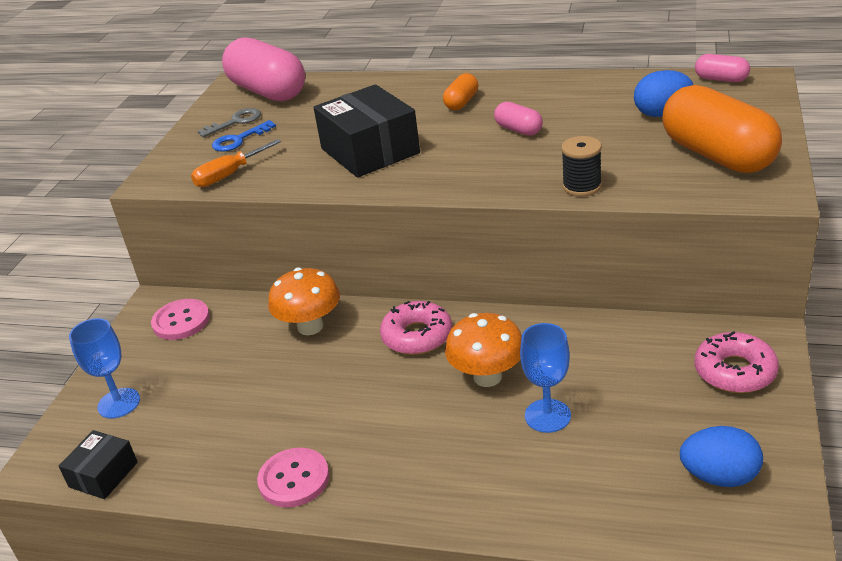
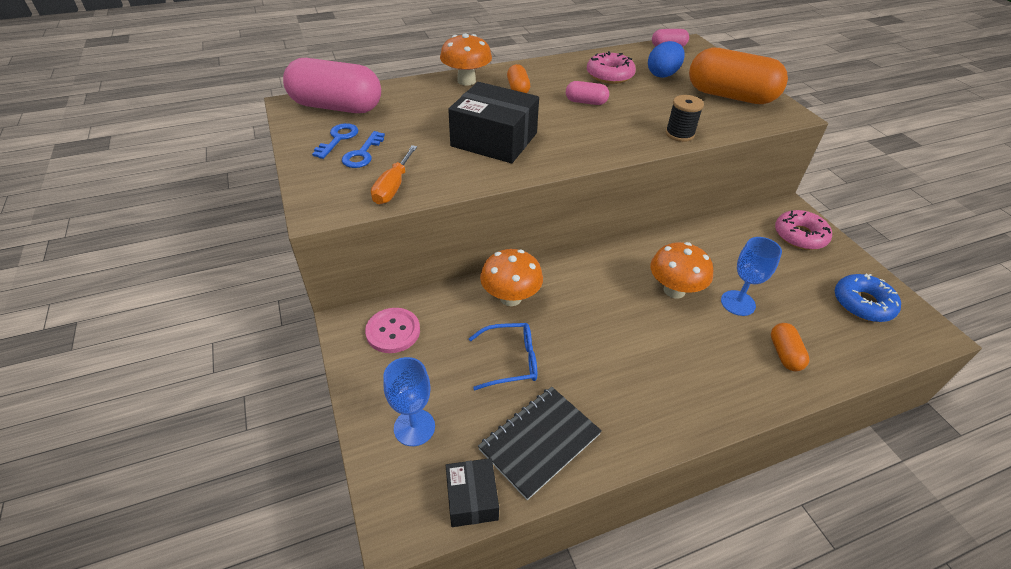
camera: 40 degrees left, 10 degrees up
(199, 457) = (539, 442): none -> black notebook
(235, 122) = (338, 139): grey key -> blue key
(249, 382) = (510, 361): none -> blue glasses
(294, 479) = (632, 424): pink button -> none
(417, 336) = (597, 277): pink donut -> pink donut (609, 75)
(418, 85) = (466, 81): none -> orange mushroom
(536, 487) = (784, 354): none -> orange capsule
(719, 477) = (862, 304): blue egg -> blue donut

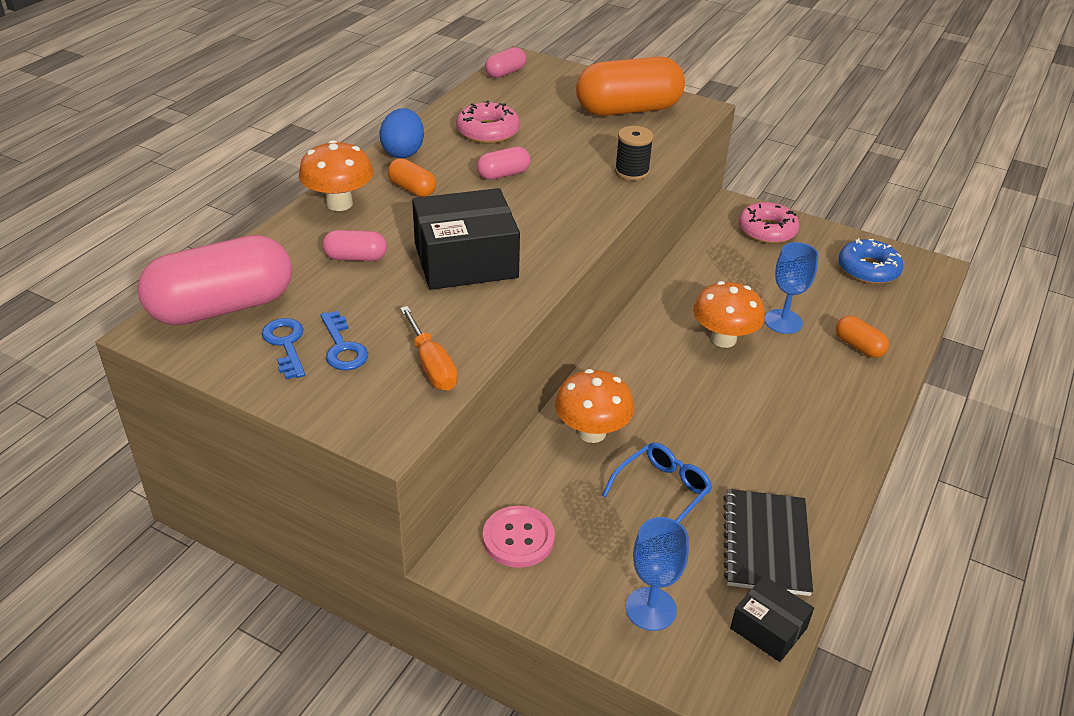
camera: 40 degrees left, 5 degrees down
(435, 111) = (356, 257): none -> pink capsule
(663, 74) = (539, 109): blue egg -> blue egg (403, 152)

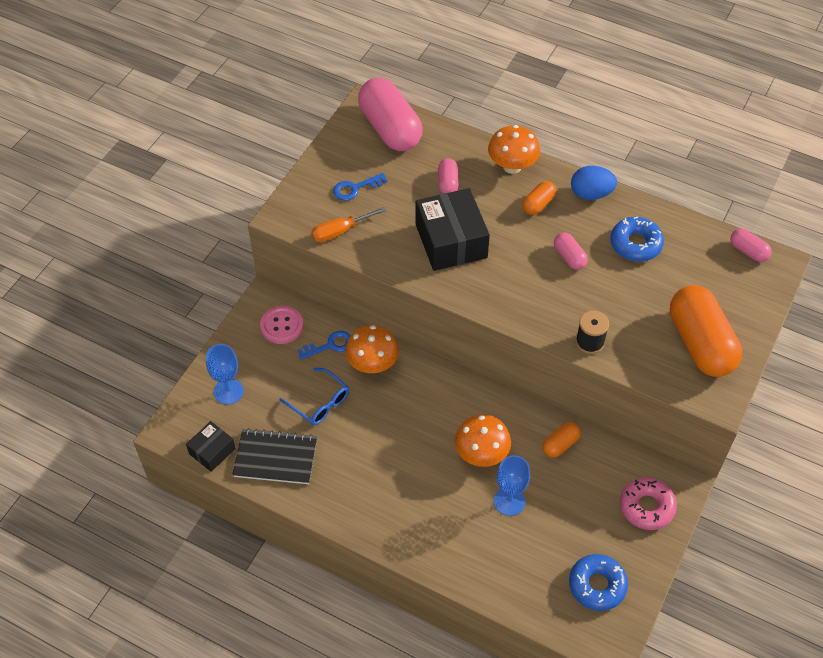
camera: 90 degrees right, 15 degrees up
(286, 344) = (356, 162): blue key -> blue key (330, 345)
(488, 131) = (635, 244): pink donut -> blue donut
(858, 346) = (482, 554): orange capsule -> orange capsule (560, 444)

